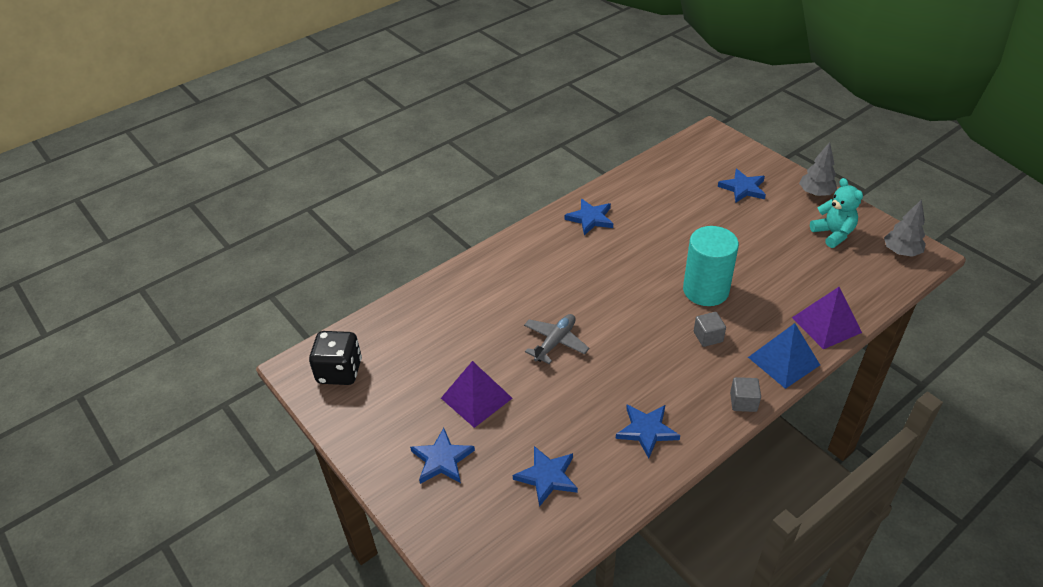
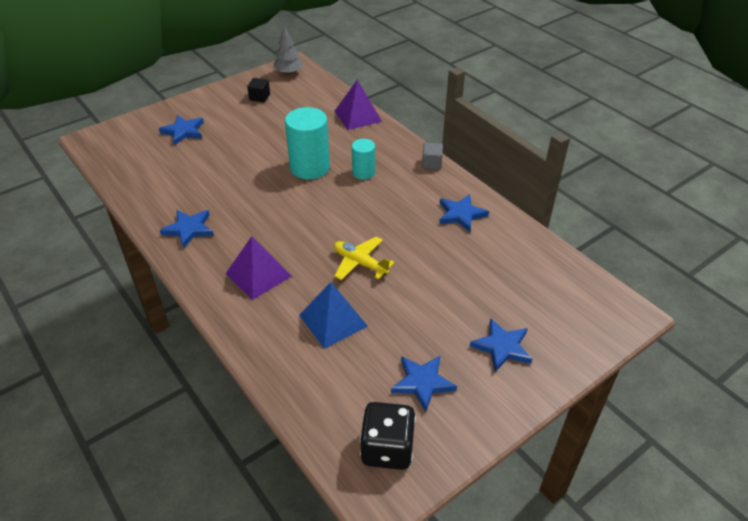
camera: 90 degrees left, 0 degrees up
(476, 398) = (427, 322): purple pyramid -> purple pyramid (258, 274)
(547, 477) = (512, 275): blue star -> blue star (422, 383)
(555, 342) = (360, 263): grey plane -> yellow plane
(708, 337) = (363, 172): grey cube -> turquoise cylinder
(783, 361) = (392, 140): blue pyramid -> blue pyramid (333, 320)
(815, 193) = (207, 97): grey tree -> none
(833, 234) = (259, 97): turquoise teddy bear -> black cube

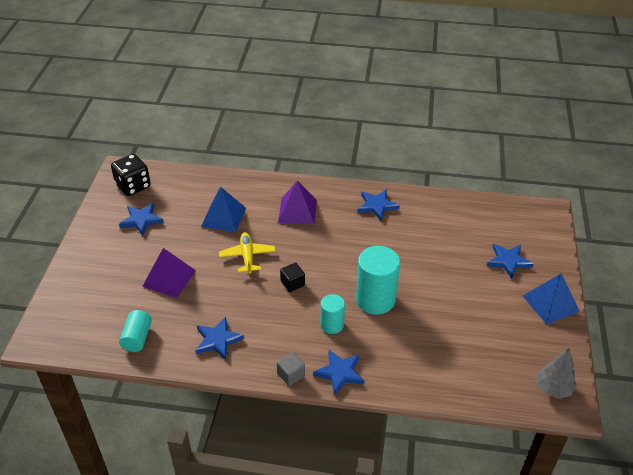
camera: 135 degrees right, 0 degrees up
(210, 99) = (550, 303): none -> blue pyramid
(259, 97) = (522, 337): black cube -> black cube (292, 283)
(358, 116) = (416, 382): purple pyramid -> purple pyramid (169, 278)
(360, 263) = (247, 256): yellow plane -> yellow plane turned 90 degrees counterclockwise
(502, 347) = (110, 265): blue star -> blue star (339, 373)
(528, 257) = (137, 338): none -> turquoise cylinder

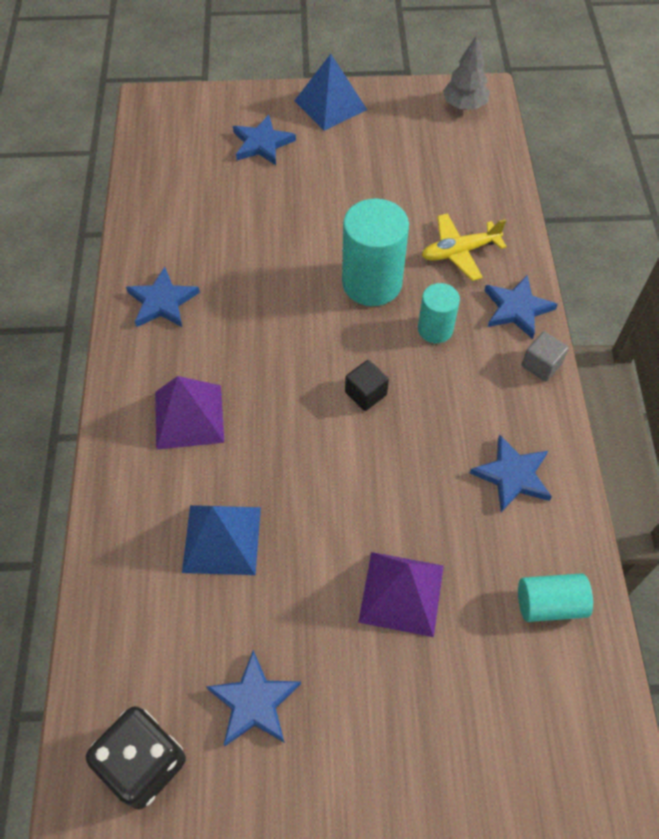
camera: 100 degrees left, 15 degrees up
(247, 256) = (318, 473): yellow plane -> yellow plane (459, 252)

